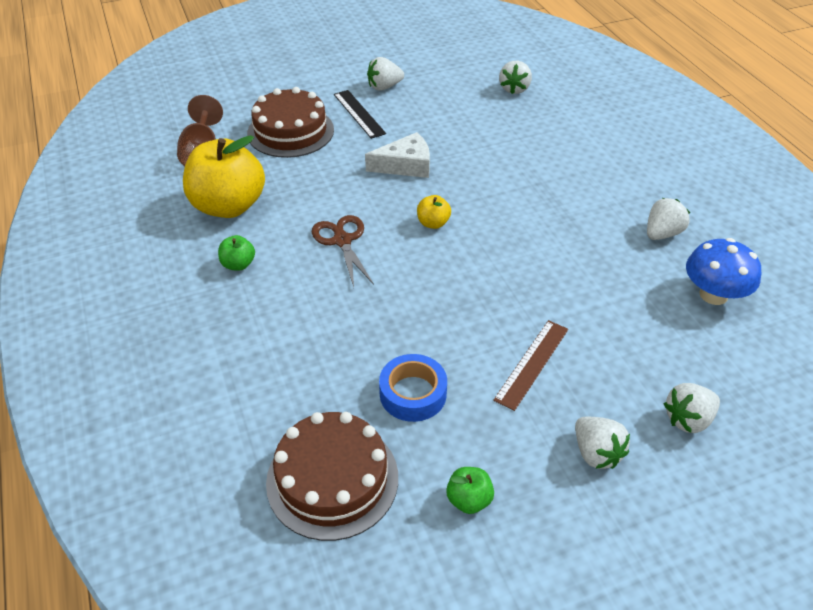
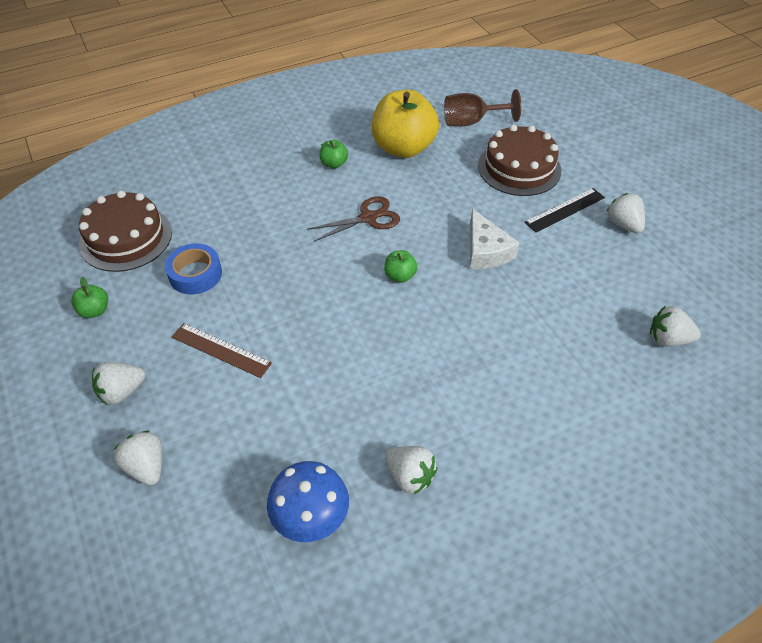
camera: 85 degrees right, 5 degrees up
(433, 223) = (400, 276): yellow apple -> green apple

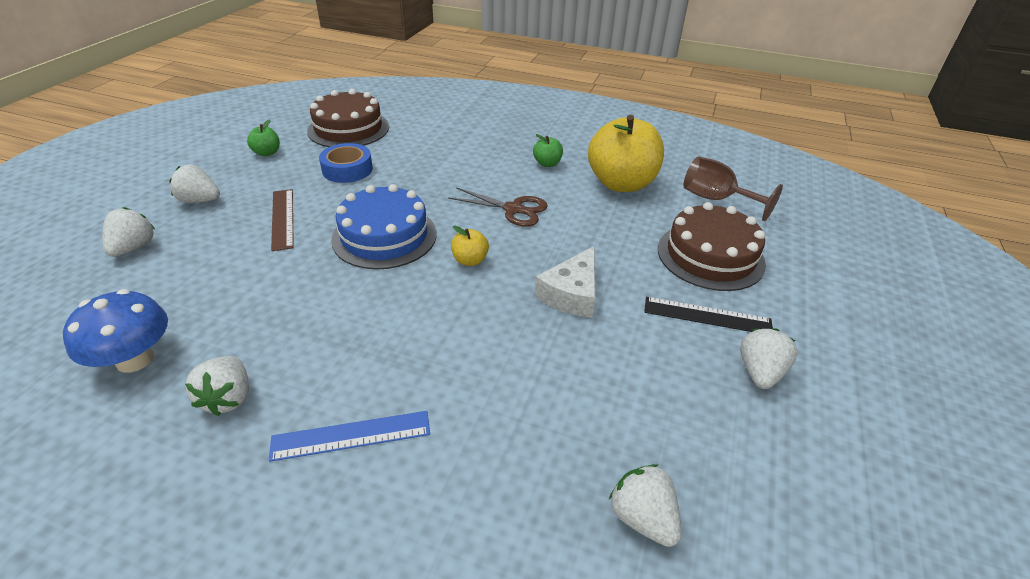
camera: 45 degrees right, 10 degrees down
(319, 303) = (384, 236): none -> blue cake
(400, 276) = (470, 260): green apple -> yellow apple
(505, 427) = (351, 435): none -> blue ruler

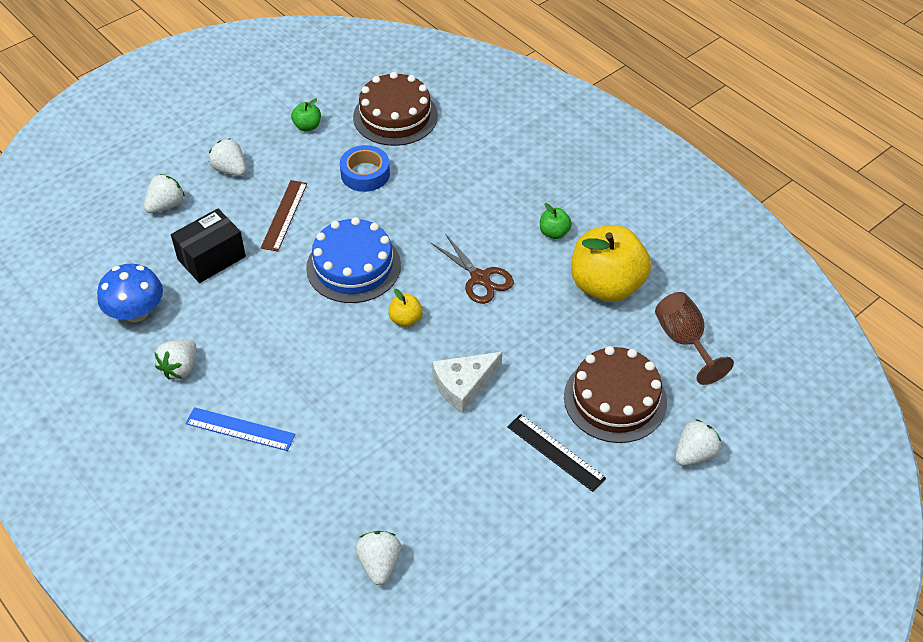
camera: 30 degrees right, 10 degrees up
(216, 276) = (211, 258): none -> black box
(760, 372) = (551, 514): white strawberry -> white strawberry (694, 454)

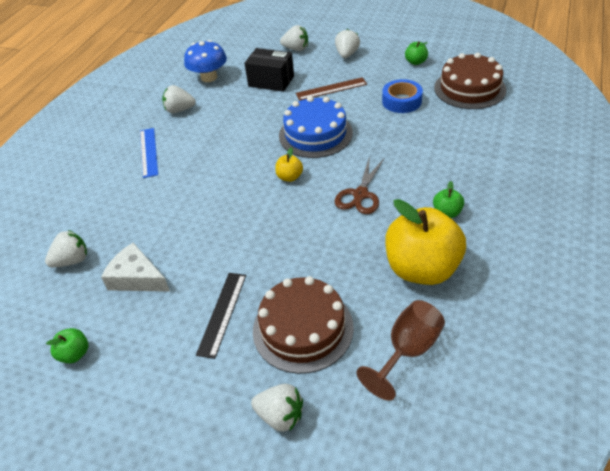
camera: 65 degrees right, 5 degrees down
(463, 385) = (252, 232): white cheese -> white cheese (137, 278)
(523, 595) = (75, 354): none -> green apple

